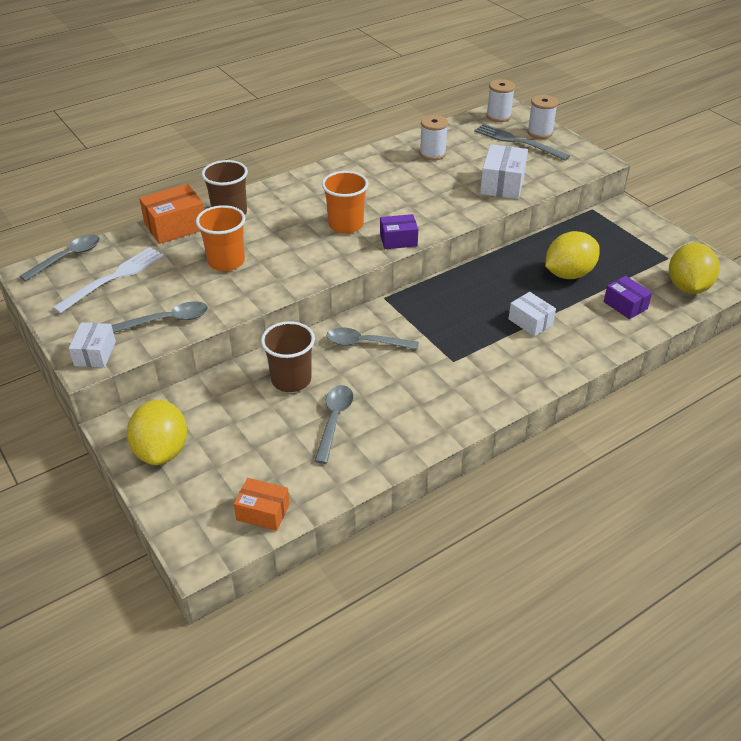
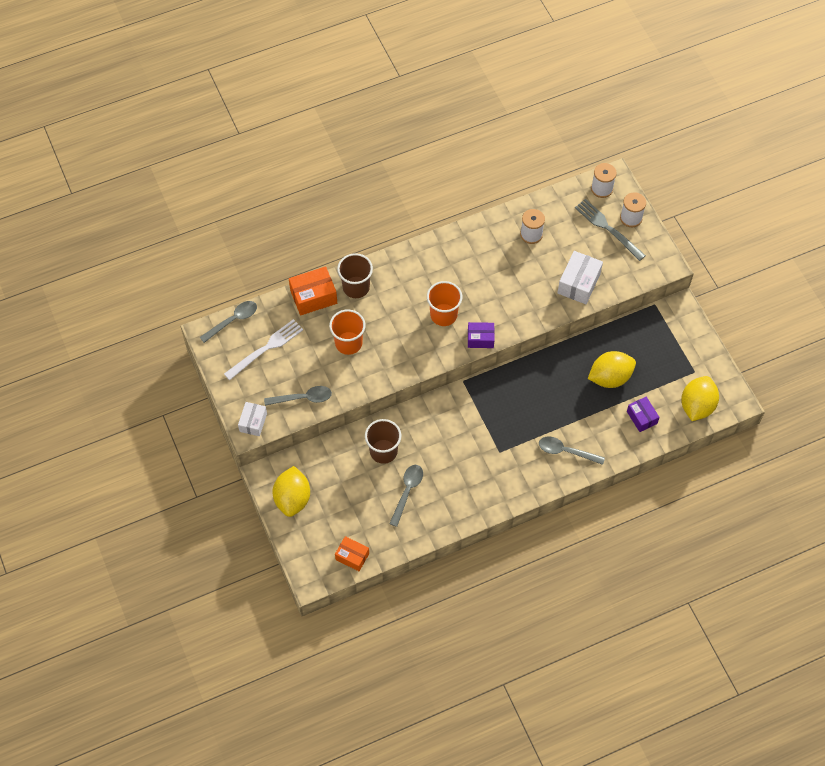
camera: 10 degrees right, 20 degrees up
(365, 343) = (440, 425): grey spoon -> grey spoon (566, 451)
(530, 322) = (565, 423): white box -> none

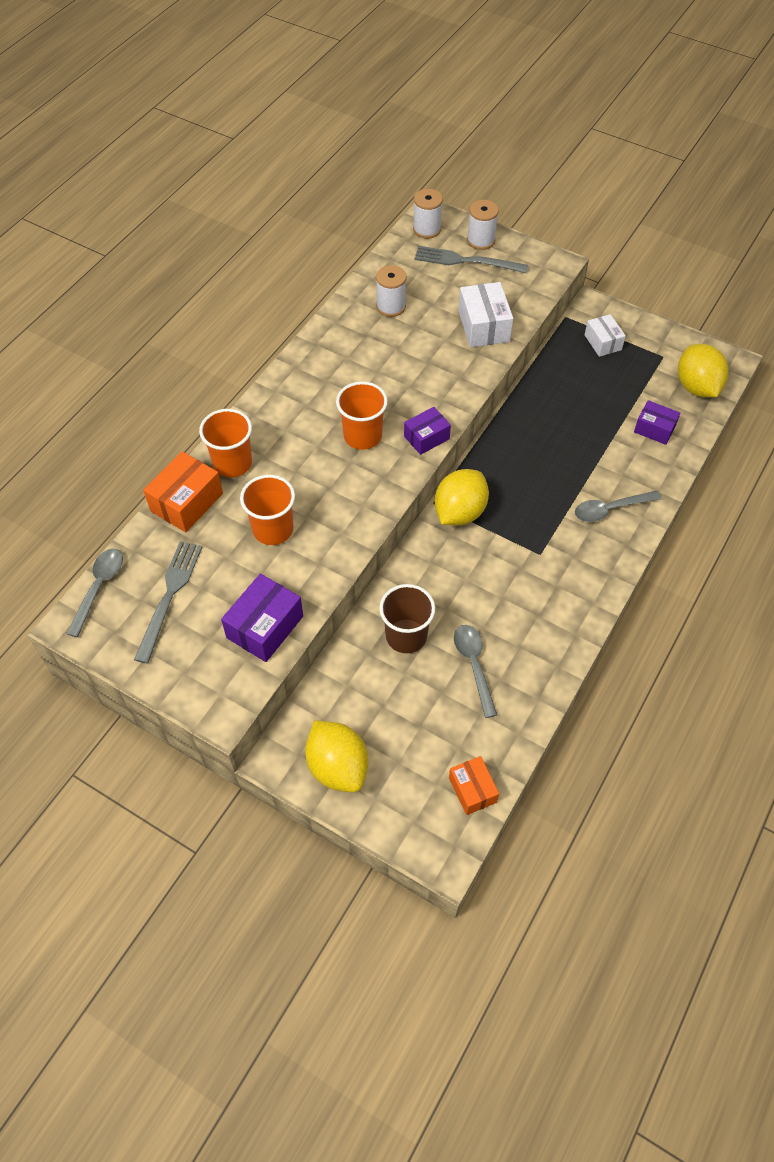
camera: 35 degrees left, 5 degrees down
(253, 422) = (220, 697): white box -> white box (603, 342)
(266, 348) = (169, 596): white fork -> grey fork
(303, 398) = (265, 627): grey spoon -> purple box
(352, 556) = (472, 790): orange box -> orange box turned 75 degrees clockwise
(356, 287) = (232, 463): brown cup -> orange cup
(610, 377) = (586, 409): yellow lemon -> yellow lemon (459, 512)

